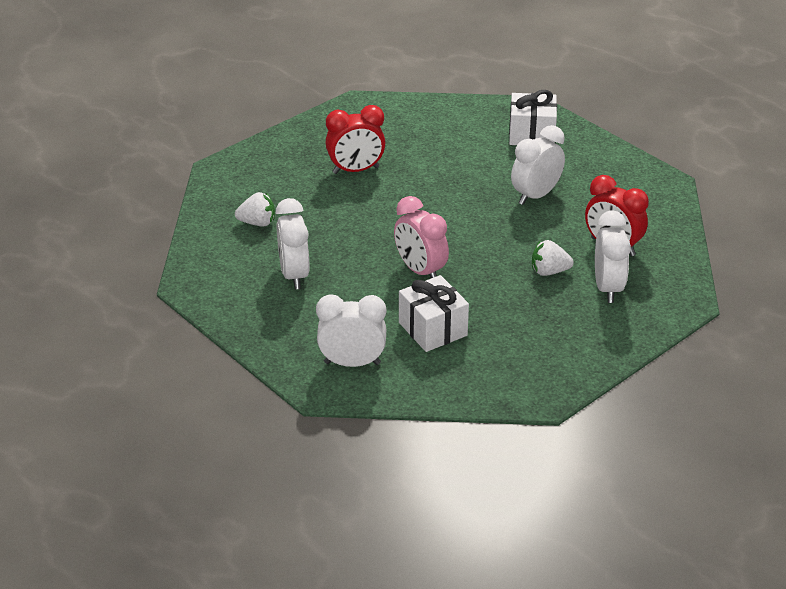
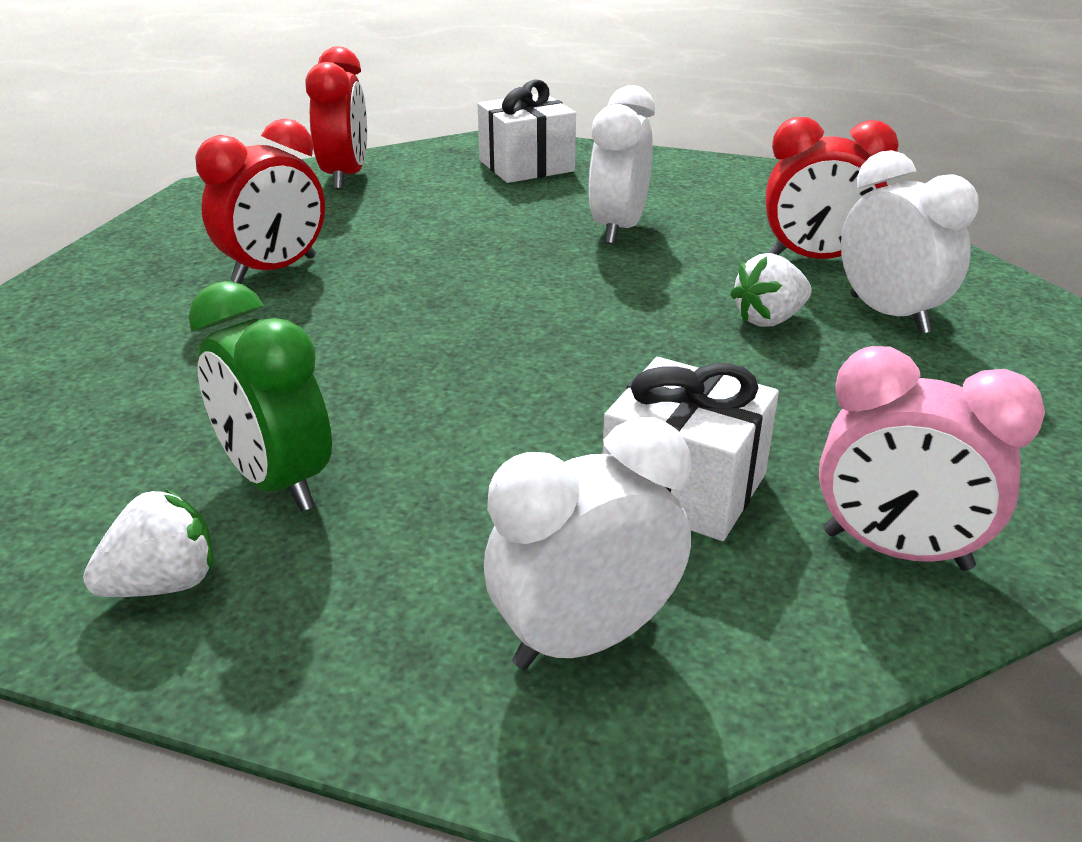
camera: 30 degrees left, 5 degrees down
(257, 223) = (119, 405): white strawberry -> white strawberry (163, 584)
(294, 275) = (277, 482): white clock -> green clock
(420, 271) = (545, 387): pink clock -> pink clock (896, 550)
(430, 114) = (345, 177): none -> red clock

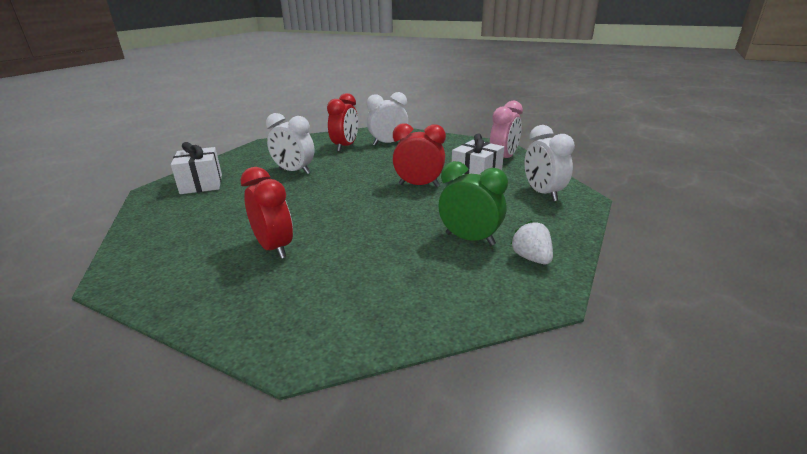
camera: 80 degrees left, 5 degrees down
(277, 482) = (469, 239): green clock -> green clock turned 120 degrees counterclockwise
(345, 177) = (156, 231): red clock -> red clock (419, 185)
(769, 319) = (383, 157): white strawberry -> none

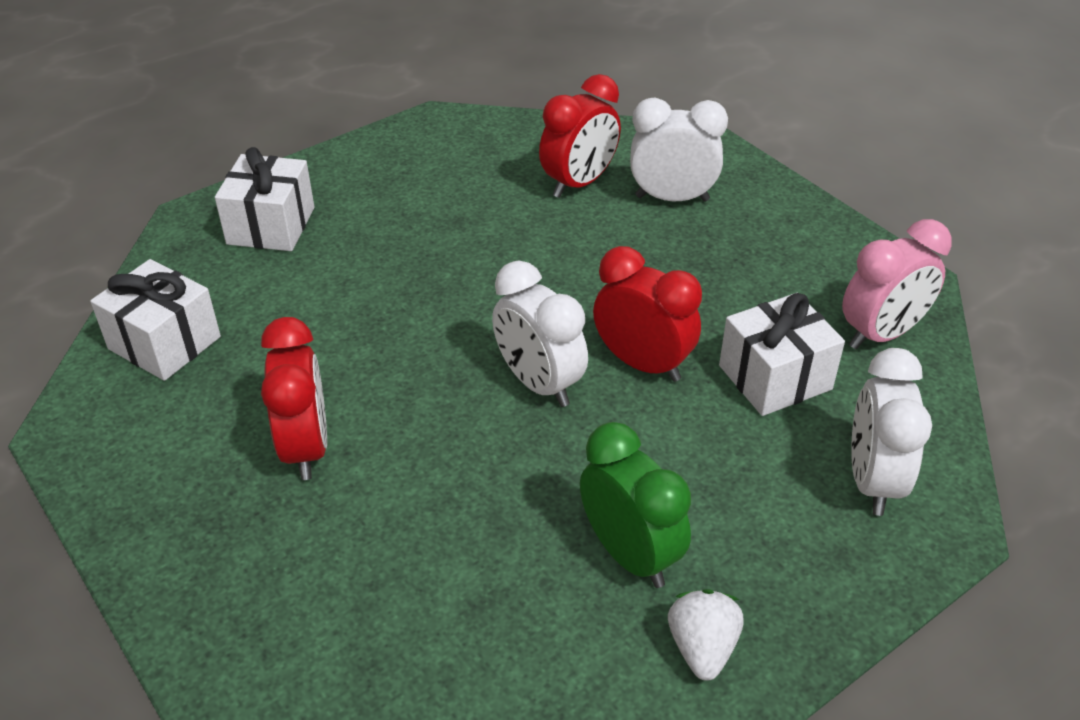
camera: 25 degrees right, 15 degrees up
(162, 232) = (164, 343): none -> white gift
(294, 171) = (441, 238): white clock -> white clock (539, 383)

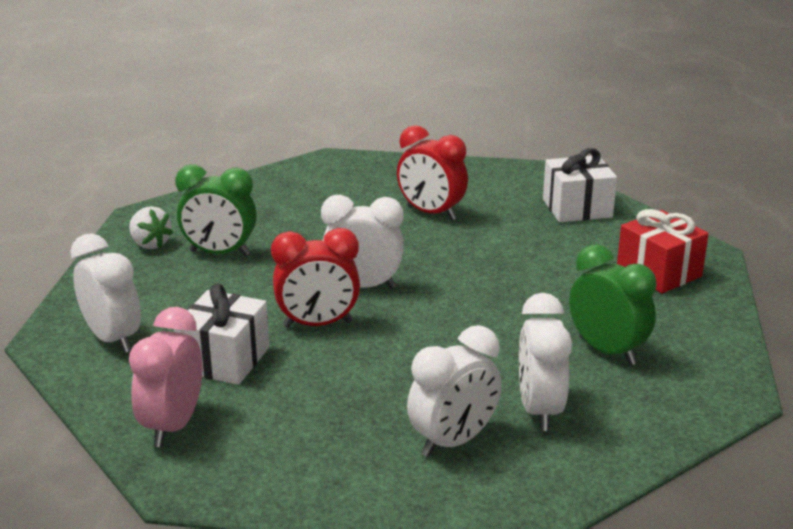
camera: 135 degrees right, 15 degrees down
(271, 226) = (659, 272): white gift -> red gift
(453, 192) = (607, 351): none -> green clock
(579, 183) = (540, 410): red clock -> white clock

